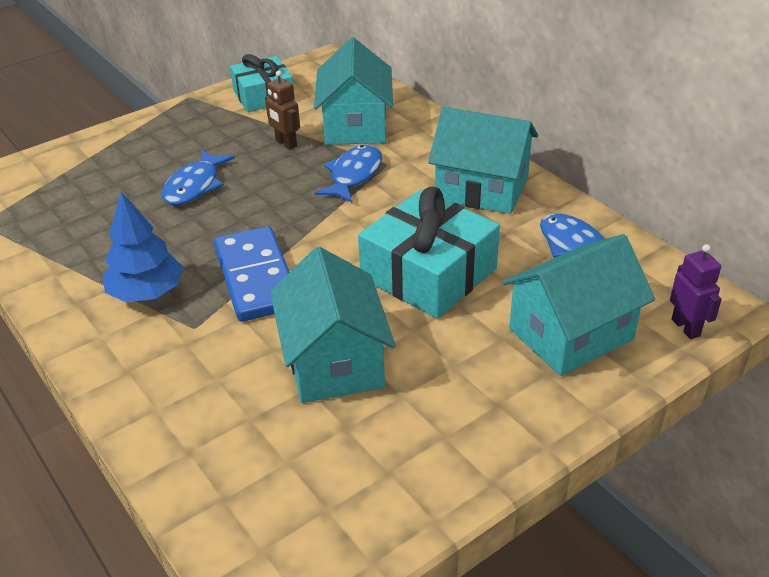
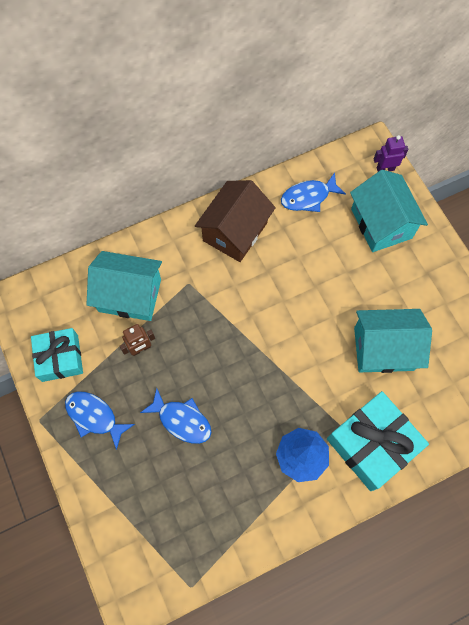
camera: 80 degrees left, 30 degrees up
(256, 278) = (299, 385): blue domino -> none
(354, 175) = (197, 307): blue fish -> blue fish (94, 416)
(428, 273) = (315, 282): turquoise gift -> turquoise gift (372, 444)
(481, 189) = (235, 231): turquoise house -> brown house

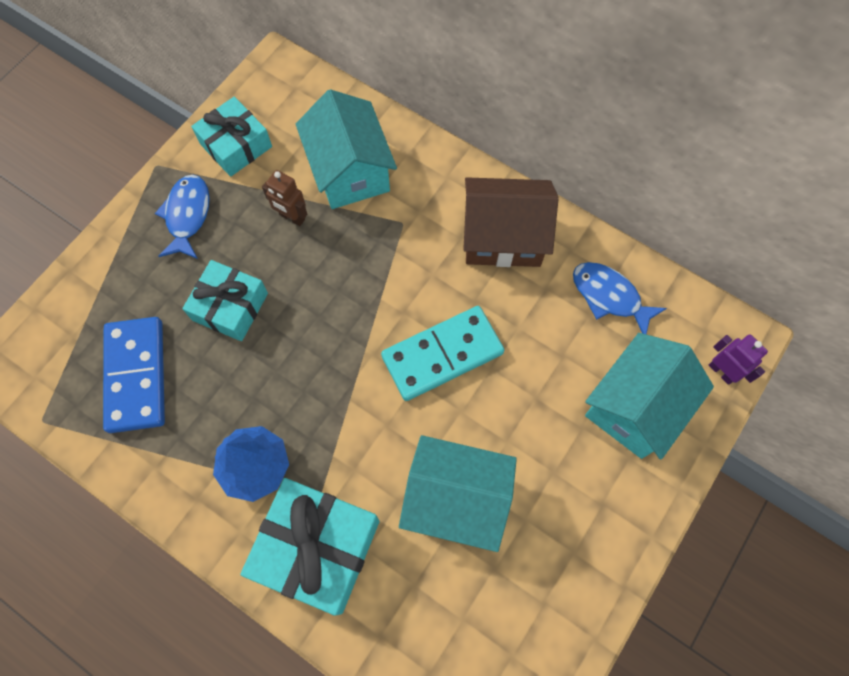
camera: 60 degrees right, 0 degrees up
(181, 420) = (230, 306): blue fish -> turquoise gift
(195, 506) = (136, 375): none -> blue domino
(291, 308) = (442, 354): none -> turquoise domino
(383, 348) = (456, 499): turquoise house -> turquoise house turned 45 degrees counterclockwise

